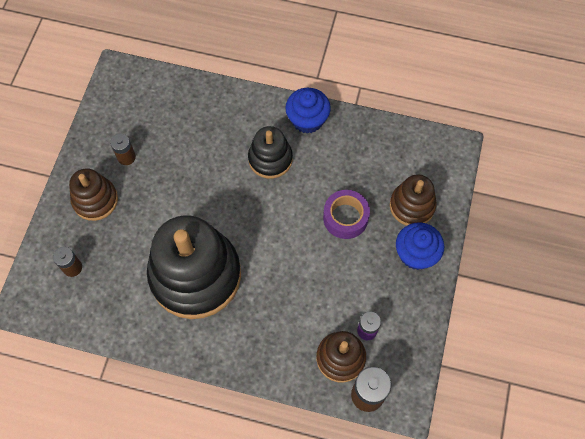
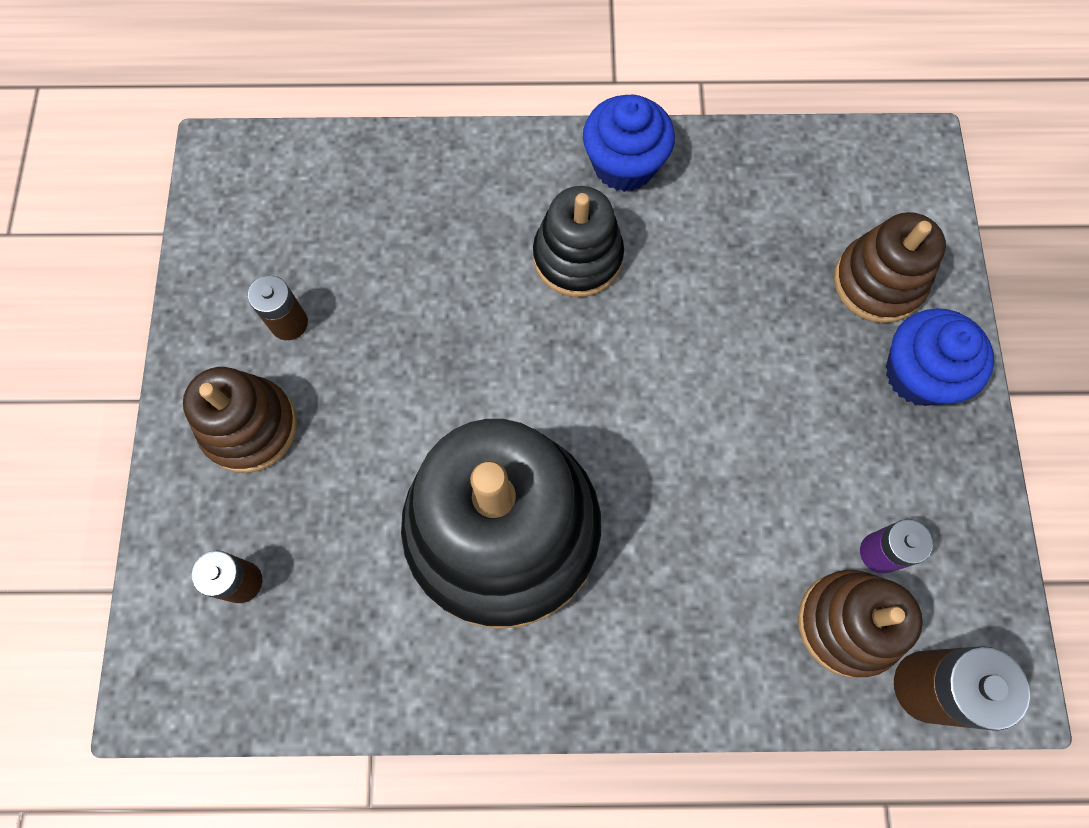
camera: 15 degrees left, 5 degrees up
(345, 218) = (761, 337): purple tape -> none

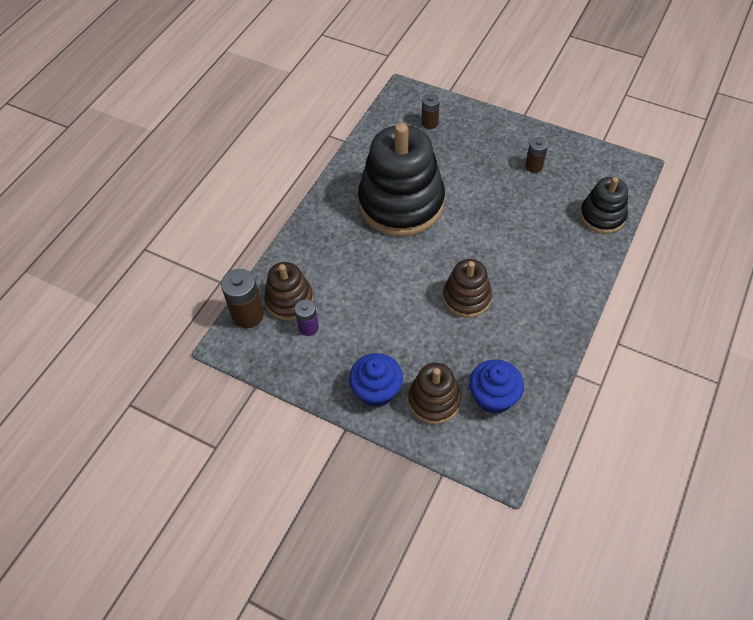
camera: 120 degrees right, 15 degrees down
(250, 427) = (492, 141): brown stacking toy -> brown stacking toy (466, 298)
(577, 257) = (514, 279): black stacking toy -> black stacking toy (602, 216)
(624, 165) = (559, 320): blue cupcake -> blue cupcake (493, 397)

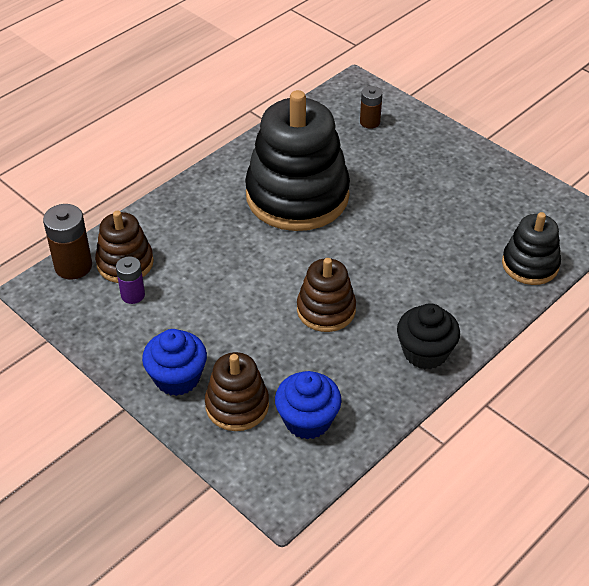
camera: 15 degrees right, 10 degrees down
(534, 166) = (471, 193): brown battery -> none
(556, 313) = (425, 352): none -> black cupcake

